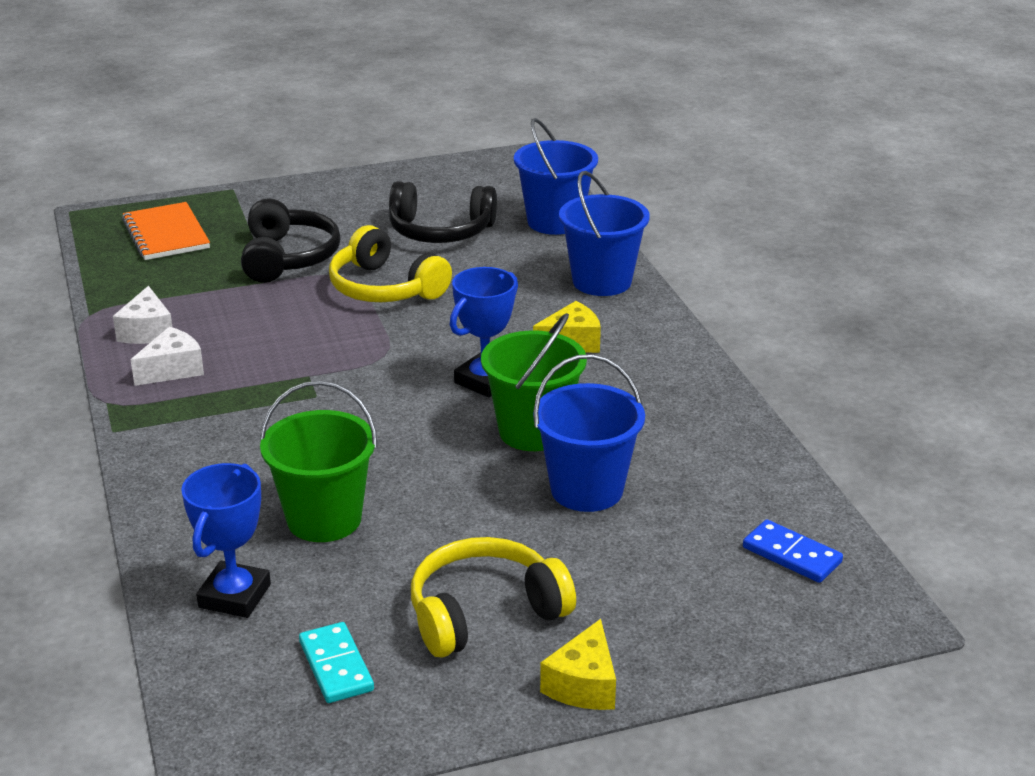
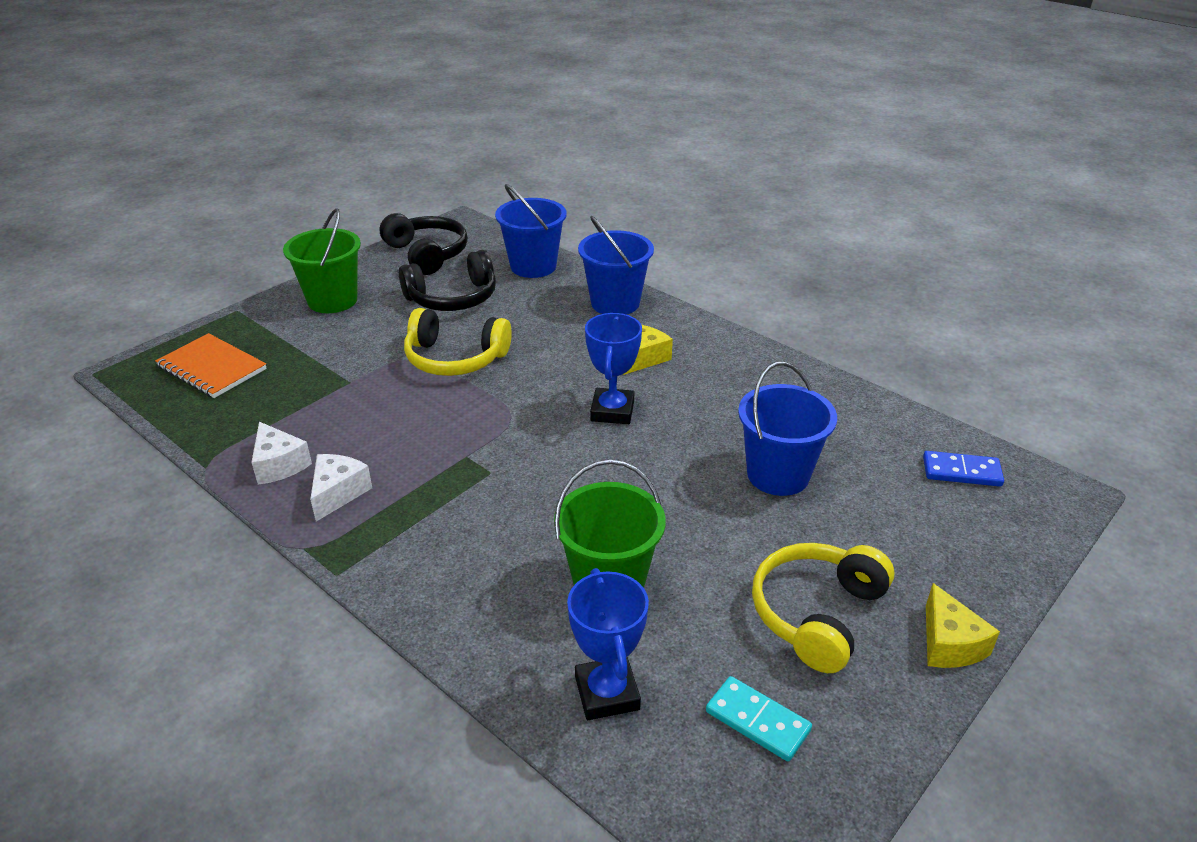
camera: 30 degrees left, 5 degrees up
(288, 257) = (346, 357): black headphones -> black headphones (427, 254)
(533, 431) = (690, 441): green bucket -> green bucket (332, 300)

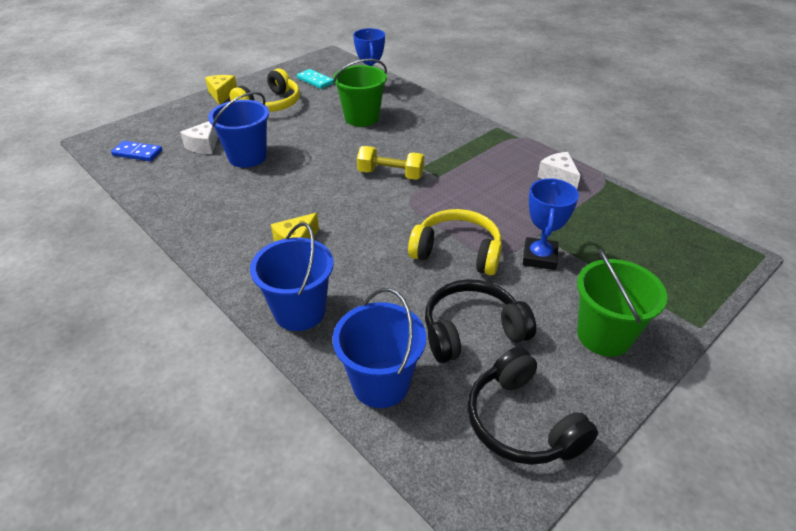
camera: 175 degrees left, 5 degrees up
(212, 368) = (665, 254): orange notebook -> none
(338, 493) = (512, 160): white cheese -> white cheese (204, 145)
(539, 455) = (390, 174): none -> yellow dumbbell
(612, 411) = (335, 200): blue trophy -> blue trophy (539, 257)

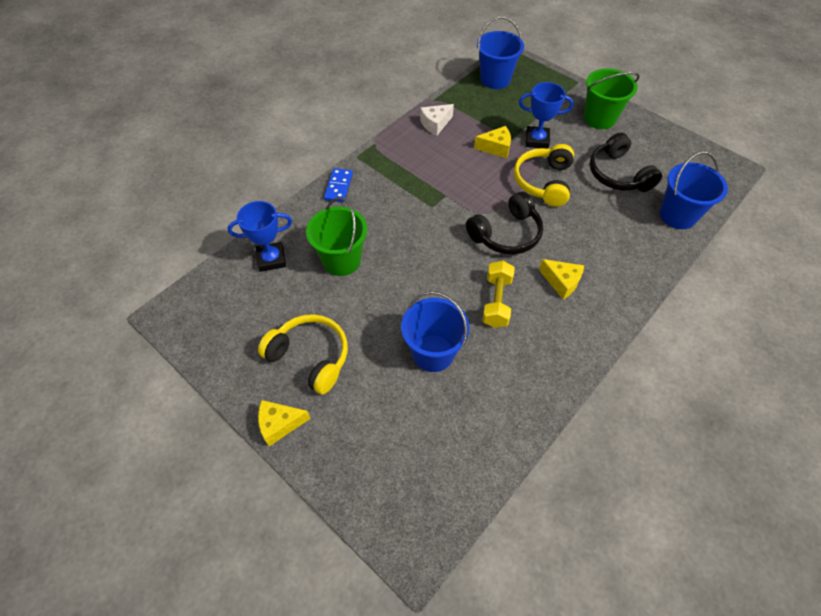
camera: 95 degrees left, 15 degrees up
(137, 153) = (440, 479): blue domino -> blue domino (339, 187)
(204, 145) = (414, 405): white cheese -> none
(300, 311) = (635, 266): blue bucket -> blue bucket (495, 79)
(315, 81) = (245, 319): turquoise domino -> none
(390, 174) = (447, 228): yellow dumbbell -> yellow dumbbell (496, 301)
(520, 219) = (496, 148): none -> yellow cheese
(521, 422) = (676, 155): black headphones -> black headphones (506, 234)

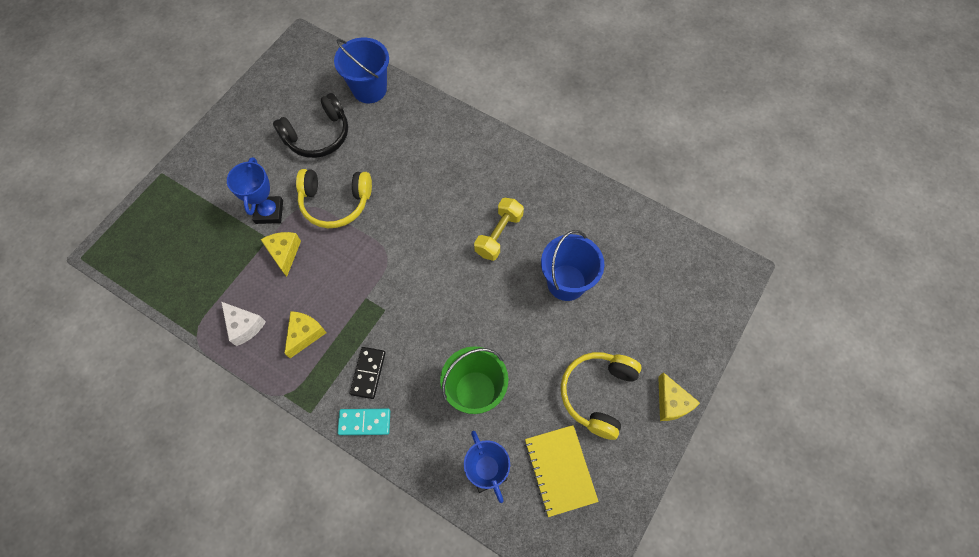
camera: 100 degrees left, 10 degrees up
(252, 312) = (560, 470): none -> yellow notebook
(339, 187) = (364, 422): blue domino -> turquoise domino
(378, 192) = (368, 373): none -> black domino
(495, 79) = (154, 265): blue bucket -> none
(496, 301) = (498, 234): yellow dumbbell -> yellow dumbbell turned 60 degrees counterclockwise
(506, 234) = (413, 233): black headphones -> none
(561, 282) = (466, 182): yellow cheese -> yellow cheese (305, 334)
(599, 118) = (229, 151): green bucket -> none

